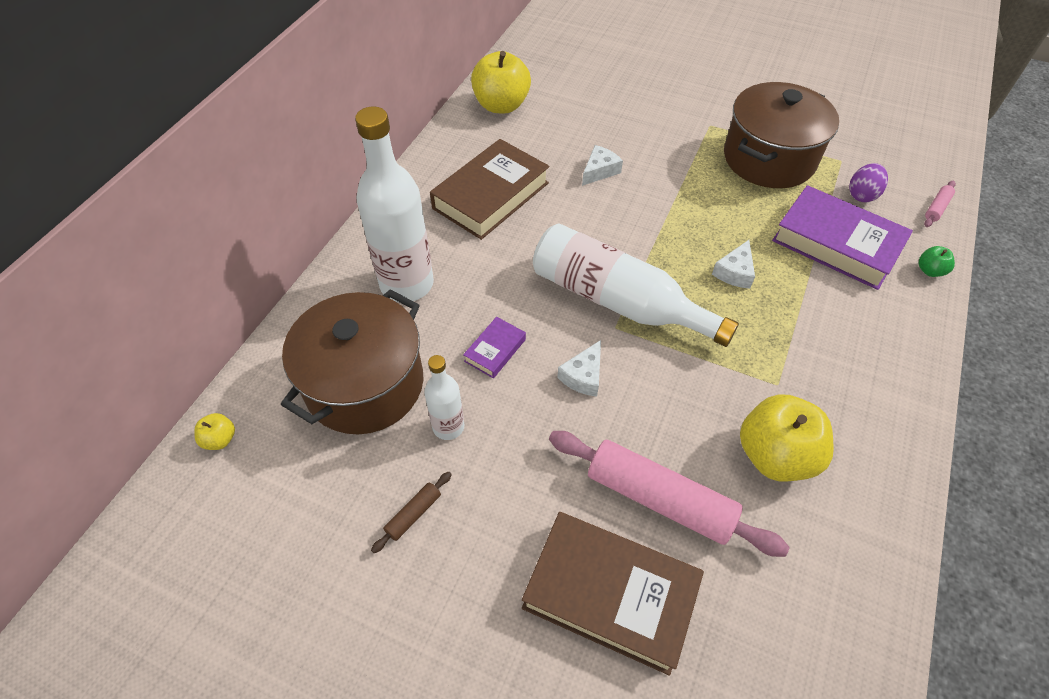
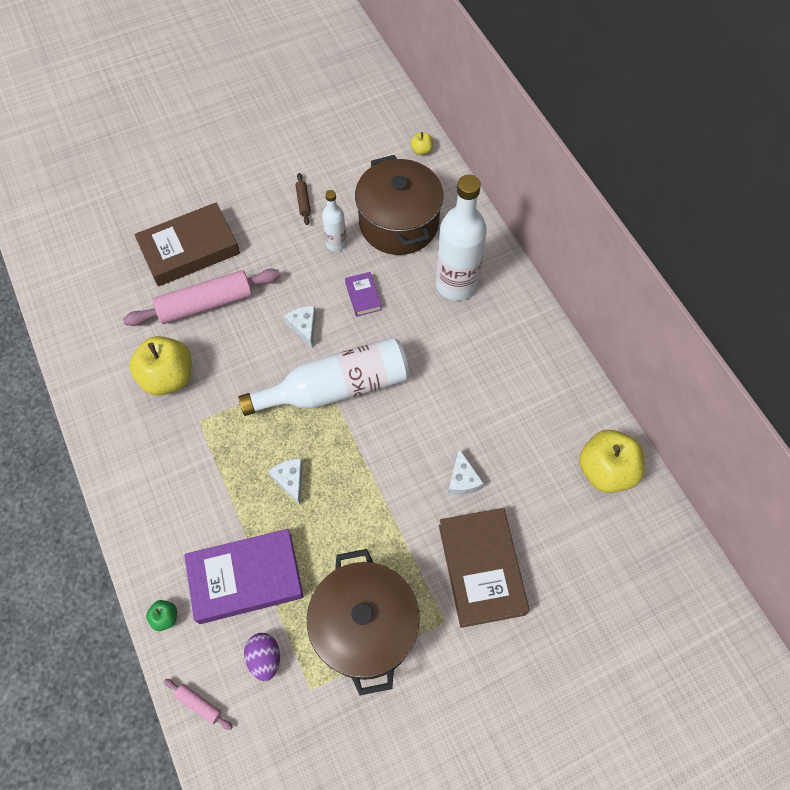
camera: 130 degrees right, 10 degrees up
(491, 196) = (498, 385): brown book -> brown book (481, 569)
(937, 208) = (199, 704): pink rolling pin -> pink rolling pin turned 45 degrees counterclockwise

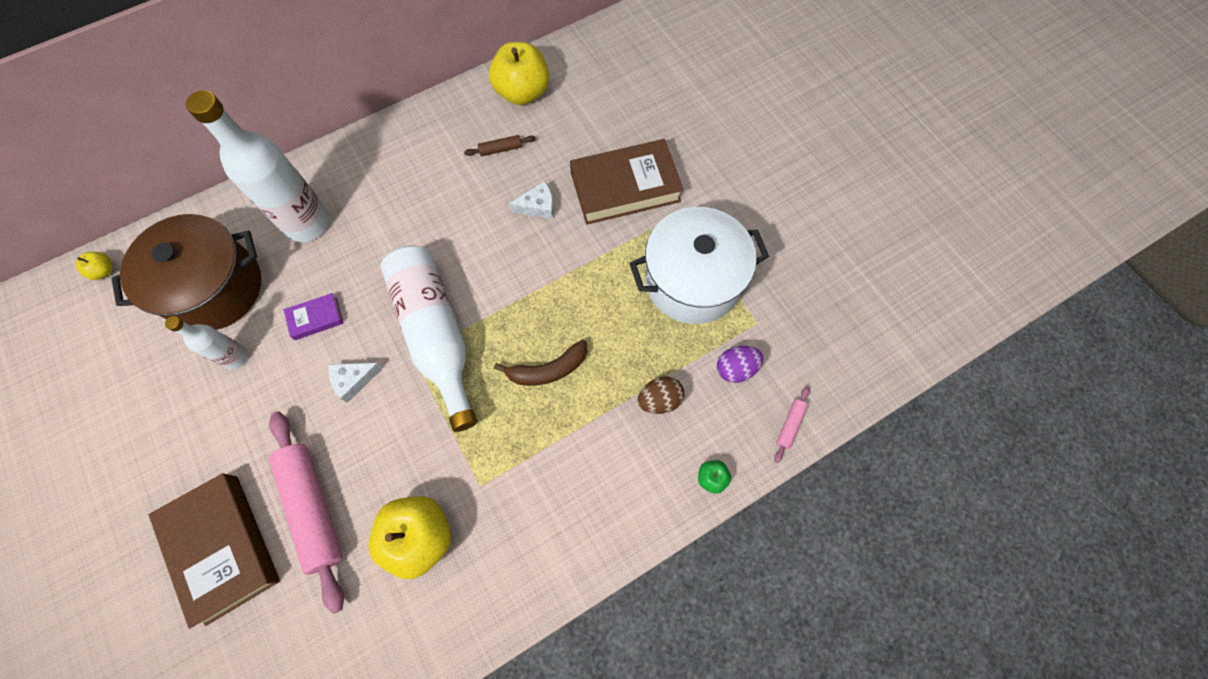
camera: 95 degrees left, 5 degrees up
(246, 578) = (659, 400): purple book -> brown egg
(290, 480) = (548, 369): white cheese -> brown banana
(303, 202) = (163, 405): brown rolling pin -> brown rolling pin (500, 149)
(365, 627) = (692, 281): brown pot -> white pot

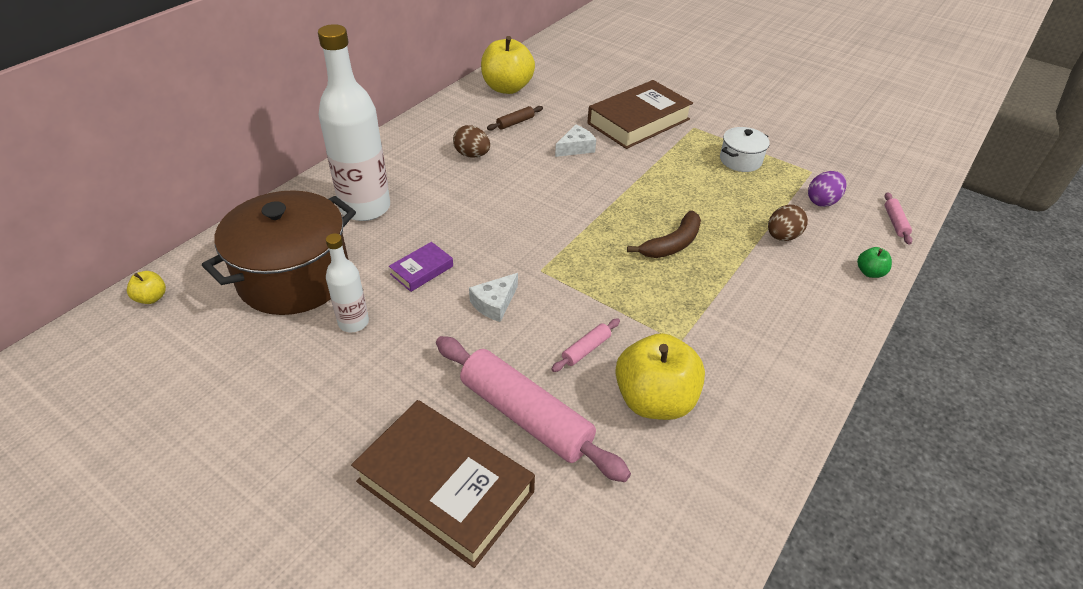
camera: 25 degrees left, 25 degrees down
(398, 461) = (586, 349): none -> pink rolling pin
(435, 183) = (472, 155): none -> brown egg
(436, 335) = (551, 249): white bottle -> none
(692, 281) = (740, 160): white pot -> white pot, size x0.48

